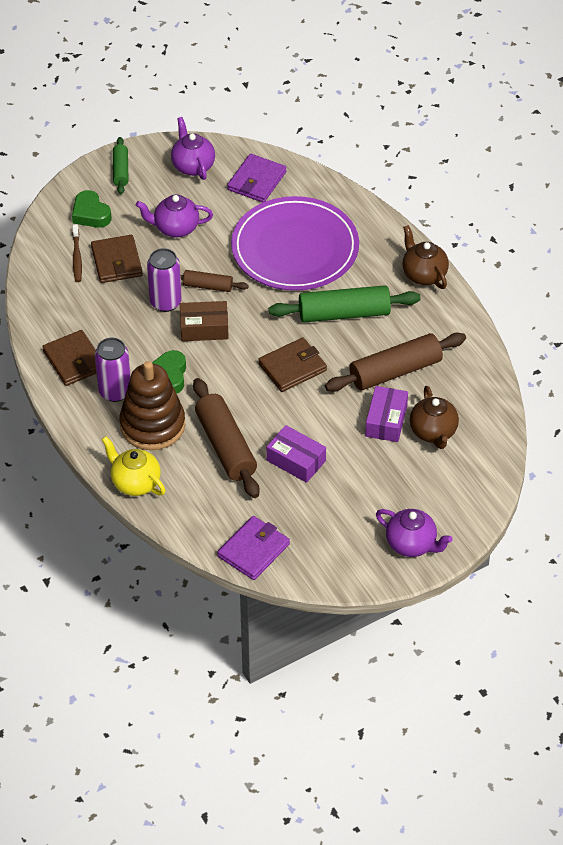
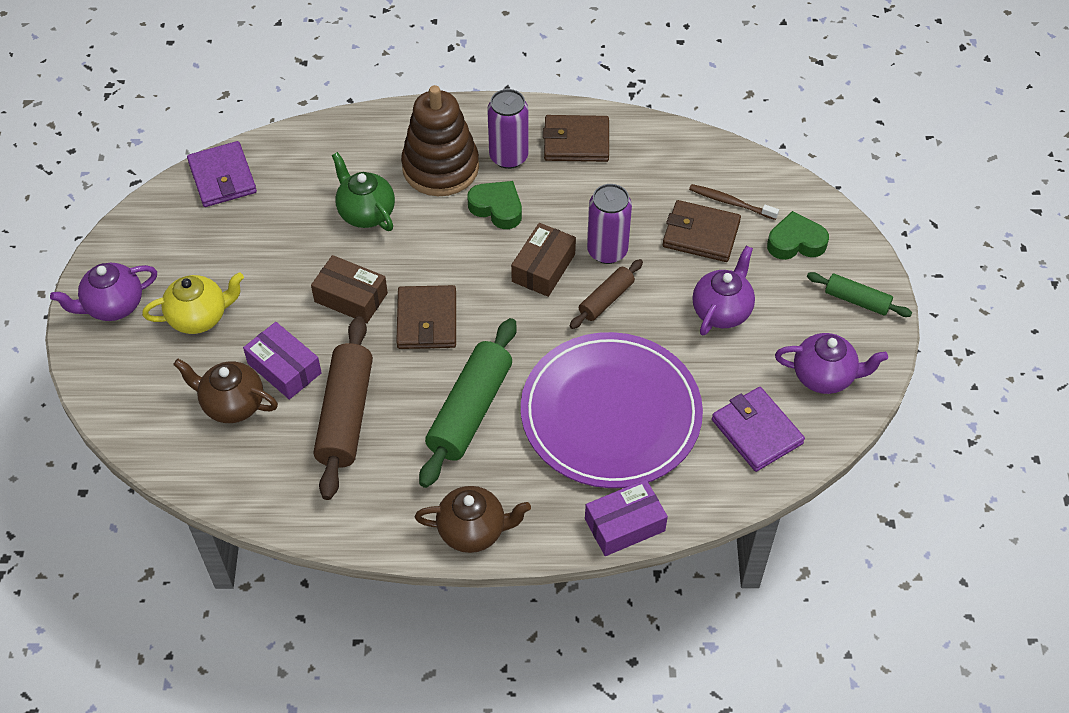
camera: 120 degrees right, 5 degrees up
(135, 483) = (379, 125): yellow teapot -> yellow teapot (199, 317)
(225, 446) = (366, 213): brown rolling pin -> green teapot
(296, 460) = (299, 262): purple box -> purple box (624, 525)
(304, 416) = (351, 297): none -> brown box

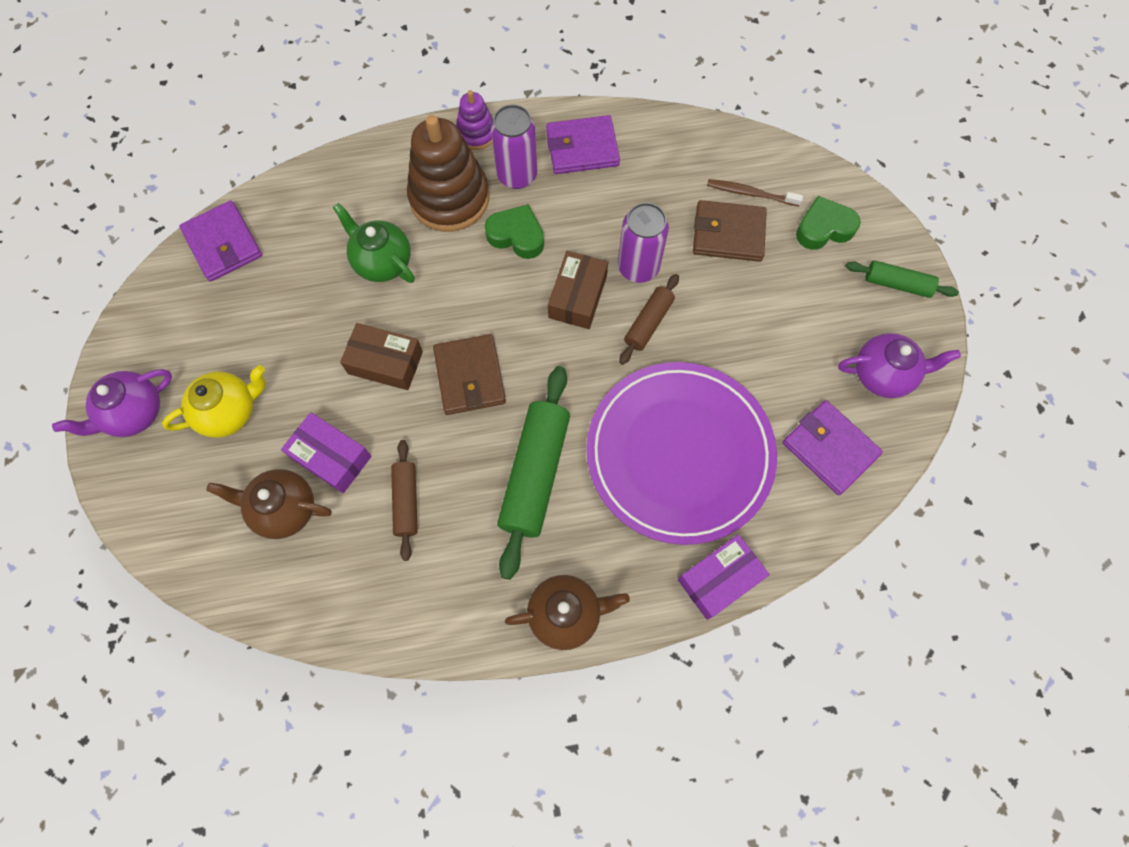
camera: 10 degrees left, 15 degrees up
(345, 415) = (406, 501): brown rolling pin -> brown rolling pin, size x0.55
(478, 116) = (476, 133): none -> purple stacking toy
(576, 142) = (582, 148): brown wallet -> purple wallet
(722, 311) = (767, 317): purple teapot -> none

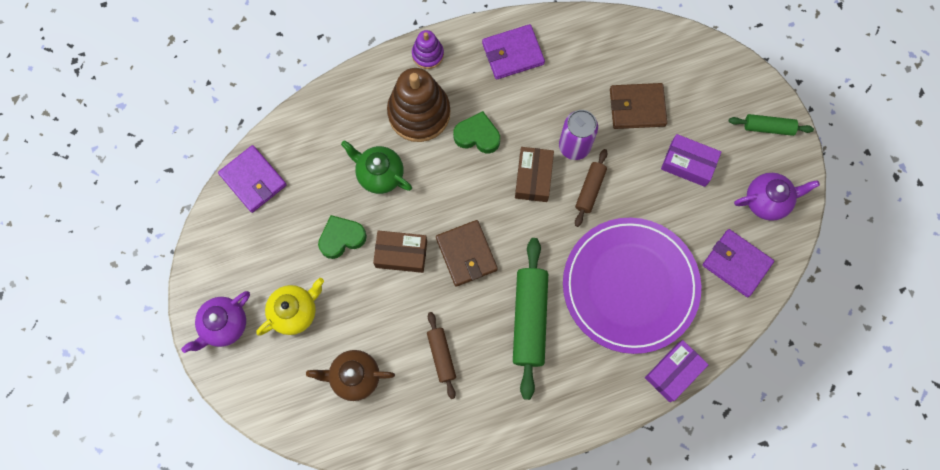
camera: 10 degrees left, 5 degrees up
(331, 457) = (379, 333): purple box -> purple box (688, 164)
(517, 175) = (467, 85): purple can -> none
(566, 614) = (571, 415): brown teapot -> none
(751, 193) = (649, 71): brown toothbrush -> none
(824, 228) = (708, 91): green heart -> green heart (341, 238)

